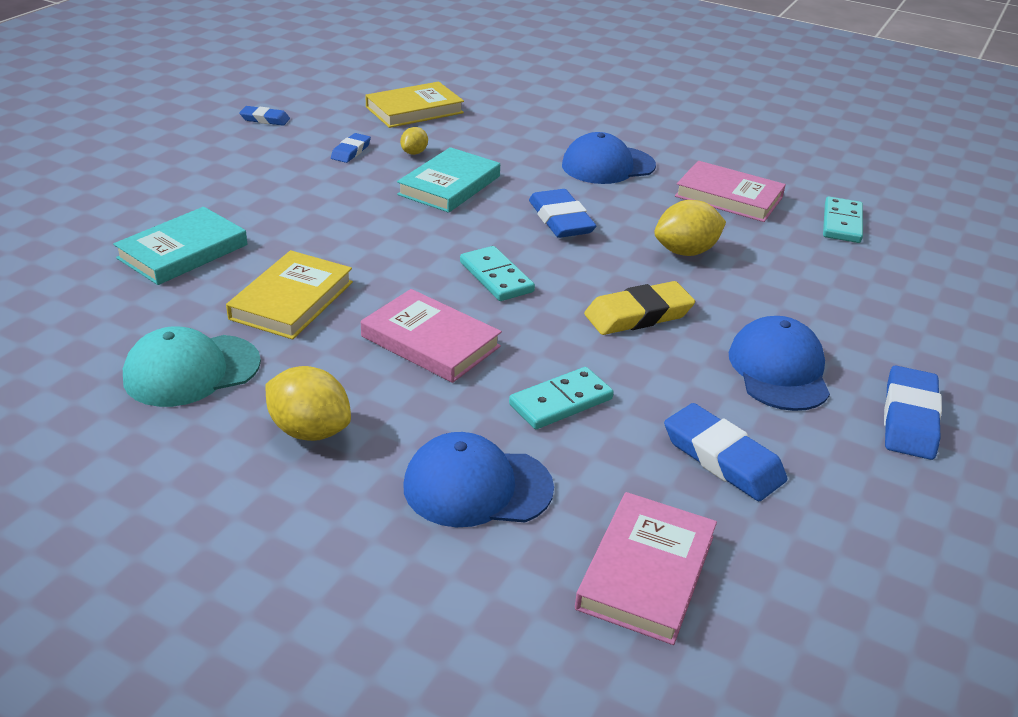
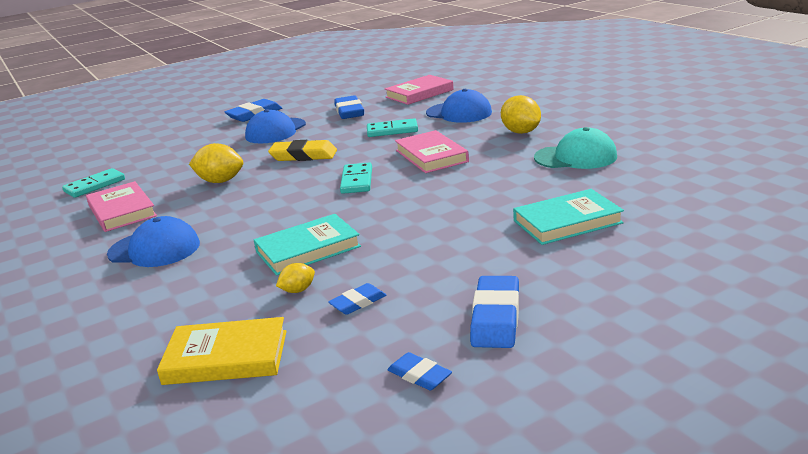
camera: 145 degrees left, 10 degrees down
(292, 300) = (499, 182): yellow book -> none
(560, 220) = (263, 210): blue eraser -> blue eraser (496, 317)

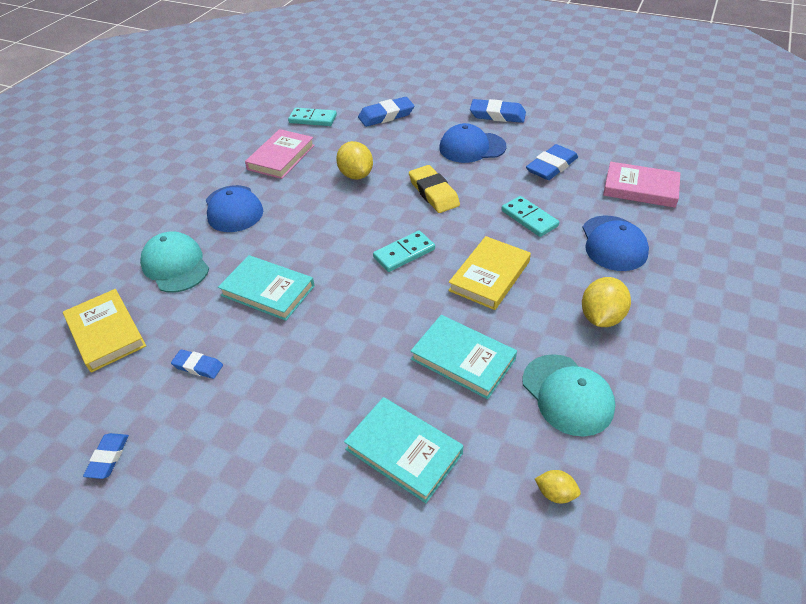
camera: 55 degrees right, 20 degrees up
(186, 296) = (175, 265): none -> turquoise cap
(298, 290) = (204, 320): yellow lemon -> yellow lemon (555, 493)
(431, 156) = (489, 276): pink book -> yellow book
(496, 317) = (204, 470): blue eraser -> blue eraser (386, 115)
(503, 183) = (463, 359): none -> turquoise book

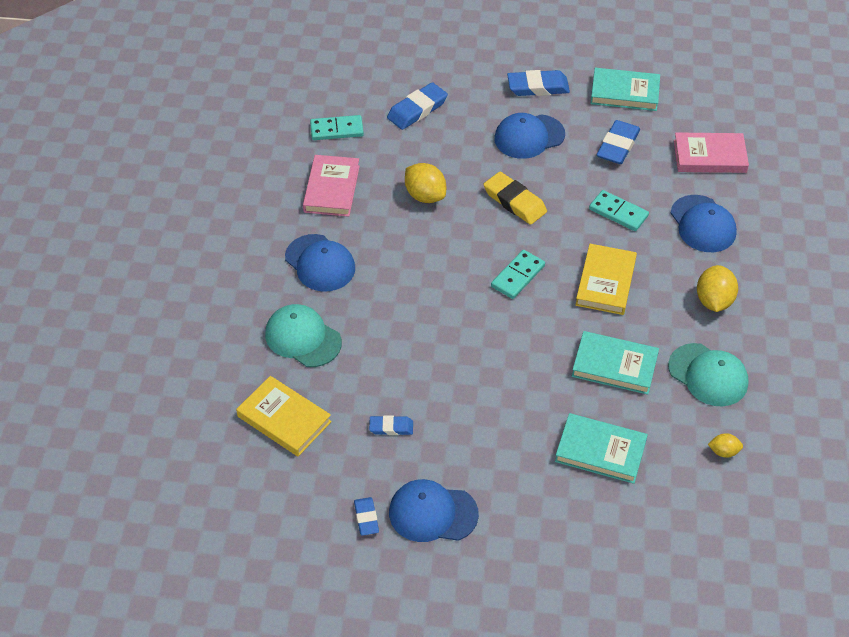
camera: 20 degrees left, 5 degrees up
(179, 472) = (432, 513): none -> blue cap
(268, 291) = (410, 343): turquoise book -> turquoise book (624, 93)

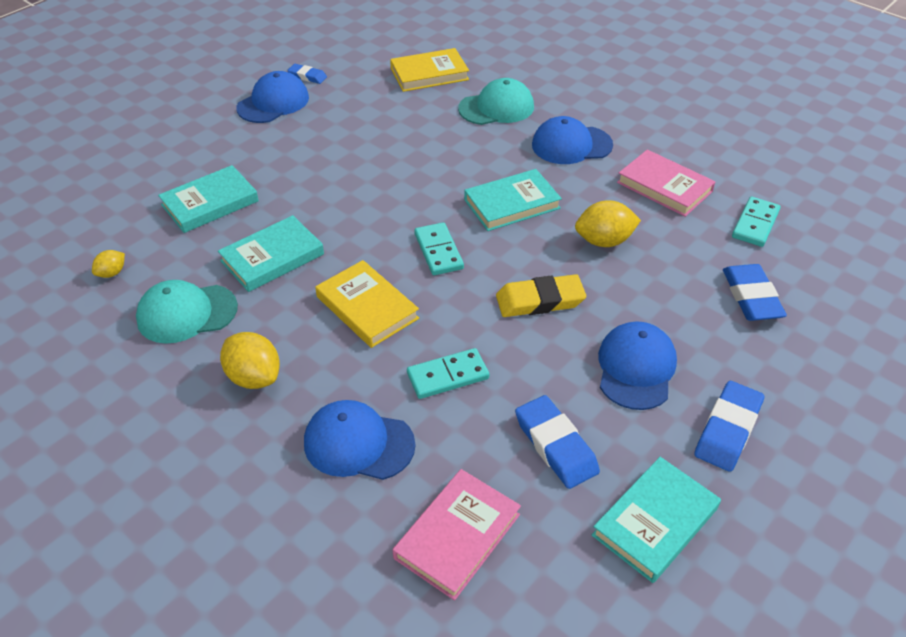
camera: 125 degrees right, 5 degrees down
(391, 427) = (364, 114): blue eraser -> none
(428, 262) = (512, 204): none -> turquoise book

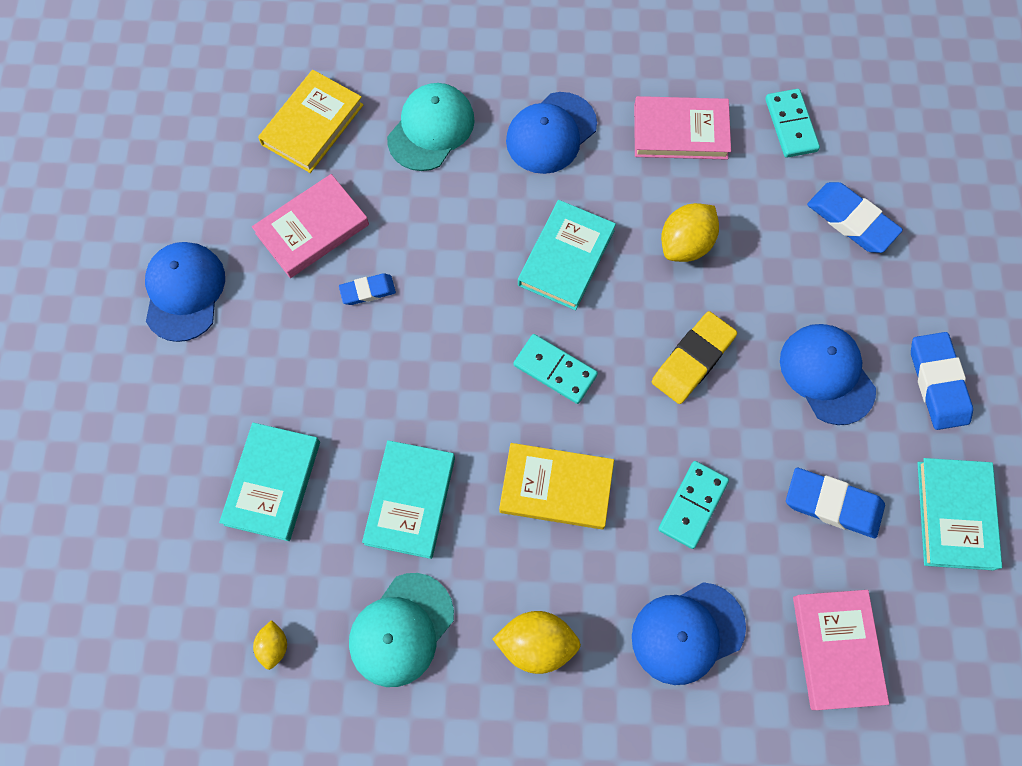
camera: 40 degrees left, 25 degrees up
(307, 76) = (179, 223): blue eraser -> blue eraser (368, 291)
(374, 113) = (312, 229): none -> pink book

